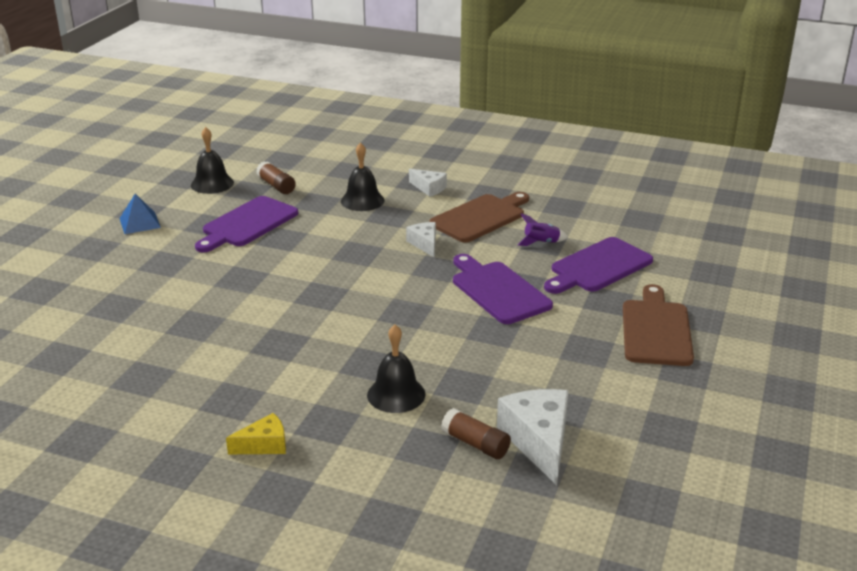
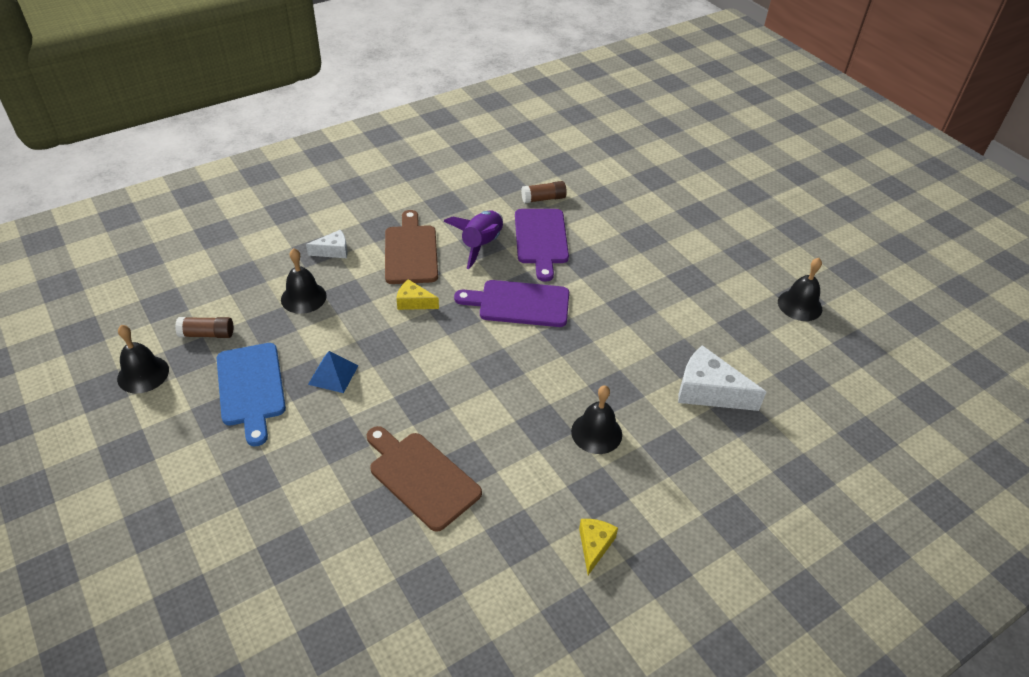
camera: 55 degrees left, 15 degrees up
(140, 223) = (150, 463): blue pyramid -> blue pyramid (333, 375)
(247, 224) = (251, 388): purple cutting board -> blue cutting board
(425, 244) = (414, 302): white cheese -> yellow cheese
(475, 444) = (687, 424): brown glue stick -> brown glue stick (543, 199)
(541, 243) = (481, 245): purple rocket -> purple rocket, size x1.82
(656, 330) = (638, 263): brown cutting board -> brown cutting board (421, 477)
(767, 459) = (799, 305): none -> black bell

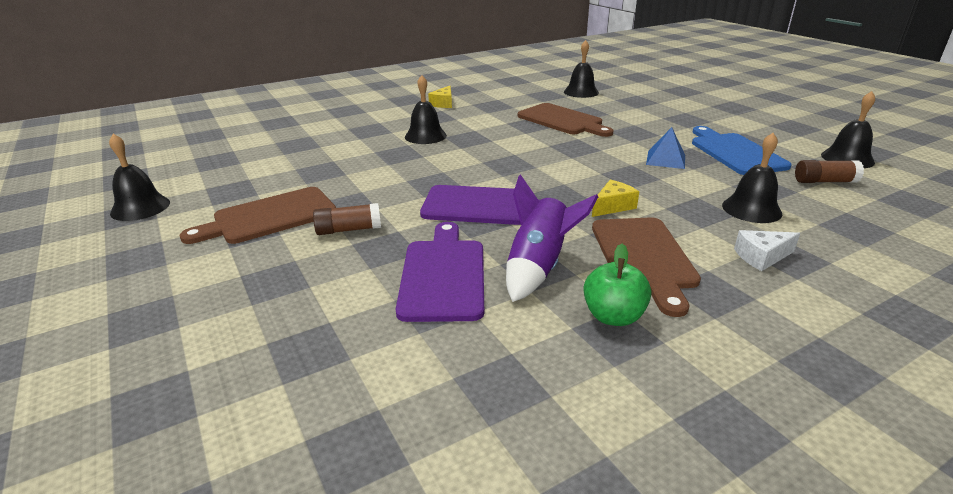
camera: 175 degrees left, 15 degrees down
(365, 600) = (581, 92): none -> black bell
(414, 302) = (613, 206): yellow cheese -> yellow cheese turned 60 degrees counterclockwise
(444, 213) = (613, 316): none -> green apple
(543, 199) = (424, 347): brown glue stick -> brown glue stick (349, 230)
(686, 293) = (269, 217): none -> brown cutting board
(708, 391) = (313, 154): white cheese -> none

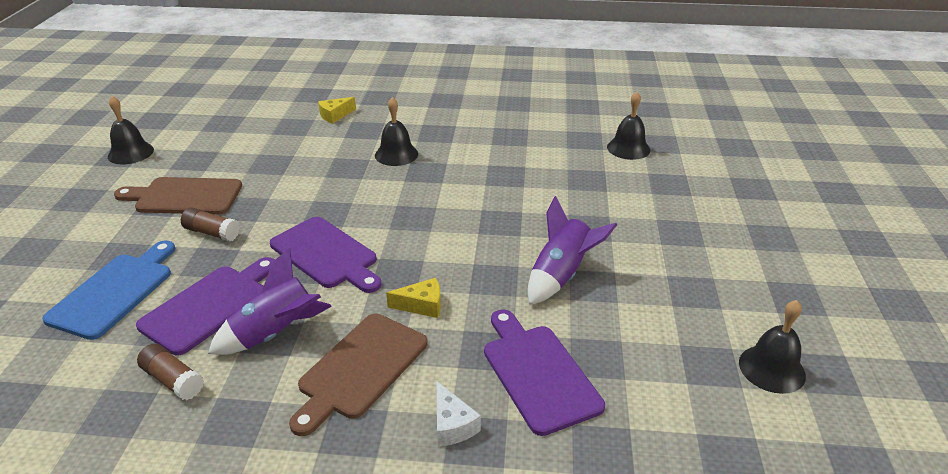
camera: 35 degrees right, 5 degrees up
(443, 103) = (469, 117): yellow cheese -> yellow cheese (335, 115)
(562, 120) = (544, 182): brown cutting board -> none
(613, 316) = (255, 405): green apple -> none
(665, 159) = (561, 275): blue pyramid -> purple rocket
(735, 152) = (650, 299): blue cutting board -> blue cutting board (115, 292)
(751, 209) = (538, 373): black bell -> purple cutting board
(761, 257) = (452, 425): white cheese -> white cheese turned 135 degrees counterclockwise
(824, 181) = (680, 382): brown glue stick -> brown glue stick (173, 380)

